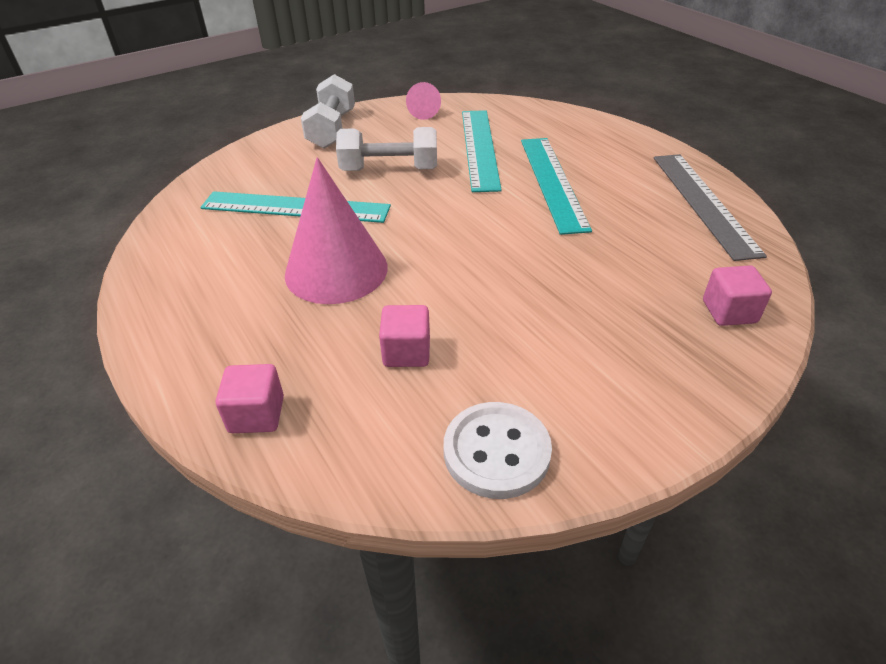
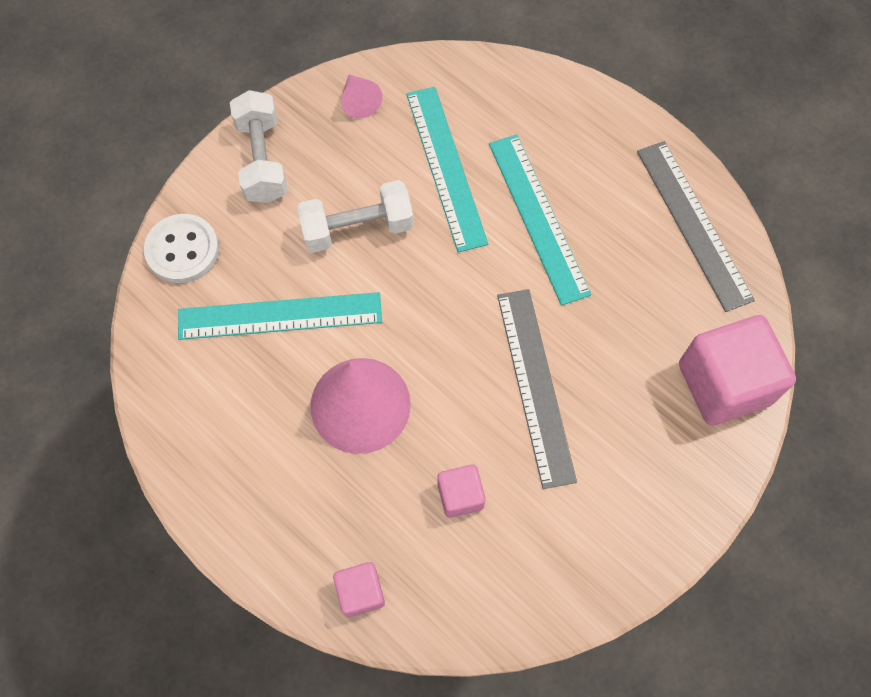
camera: 15 degrees left, 25 degrees up
(496, 452) = (560, 582): white button -> white button (182, 250)
(517, 283) = (535, 385): none -> grey ruler
(729, 312) = (724, 384): pink cube -> pink cube, size x1.98

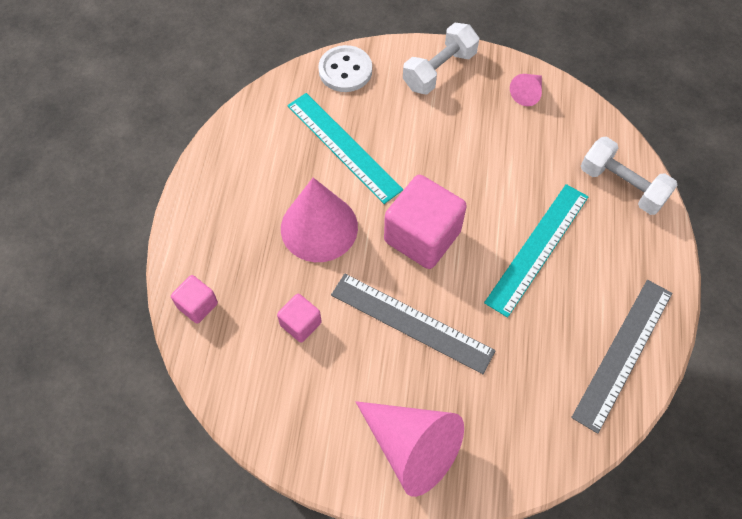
camera: 55 degrees right, 5 degrees down
(357, 228) = (437, 149): white dumbbell -> white dumbbell (622, 186)
(445, 167) = (525, 170): turquoise ruler -> none
(535, 385) = (412, 322): grey ruler -> grey ruler turned 75 degrees clockwise
(664, 473) = (411, 447): none -> pink cone
(724, 384) = (513, 450): pink cube -> pink cube (422, 236)

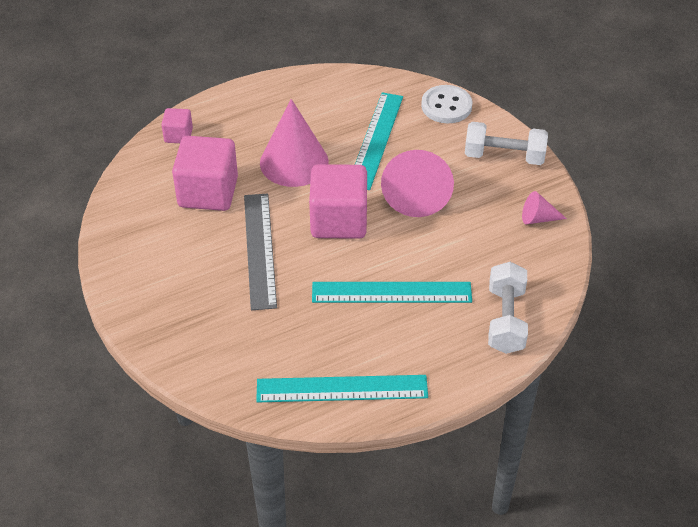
camera: 55 degrees right, 15 degrees down
(300, 324) = (208, 192): pink cube -> pink cube, size x1.98
(411, 447) = (160, 297): pink cone -> pink cone (417, 192)
(623, 353) = (342, 389): grey ruler -> turquoise ruler

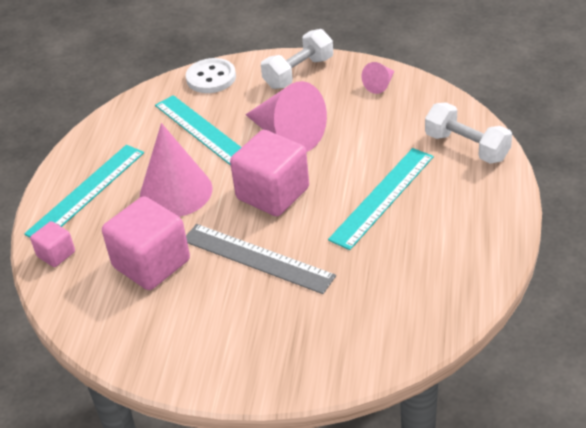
camera: 50 degrees left, 5 degrees down
(342, 389) = (461, 272): turquoise ruler -> turquoise ruler (86, 192)

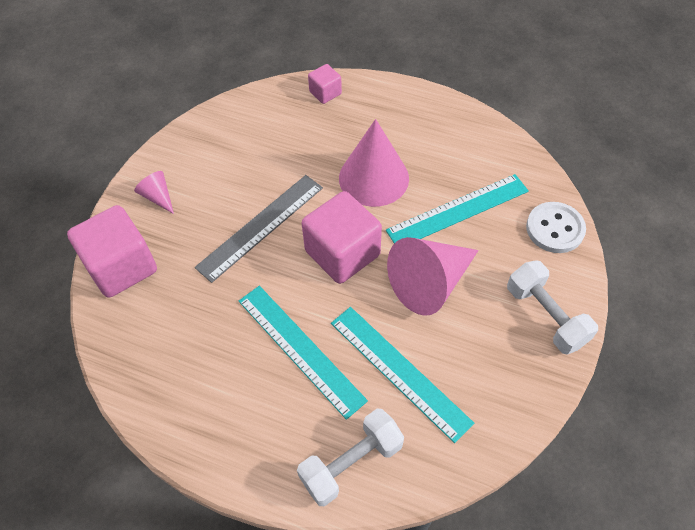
camera: 100 degrees right, 15 degrees up
(86, 192) = (396, 115): turquoise ruler -> turquoise ruler (399, 371)
(151, 263) = (287, 152): pink cube -> pink cube (122, 267)
(380, 85) = (500, 400): pink cone -> pink cone (158, 197)

